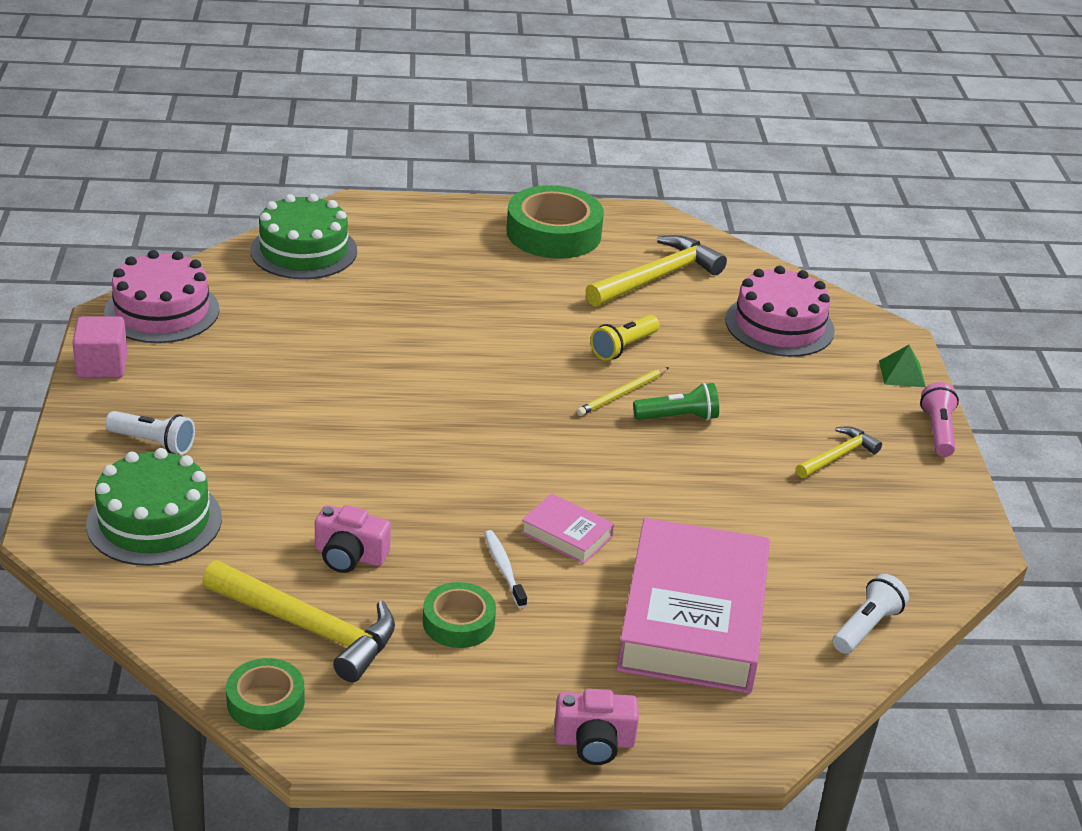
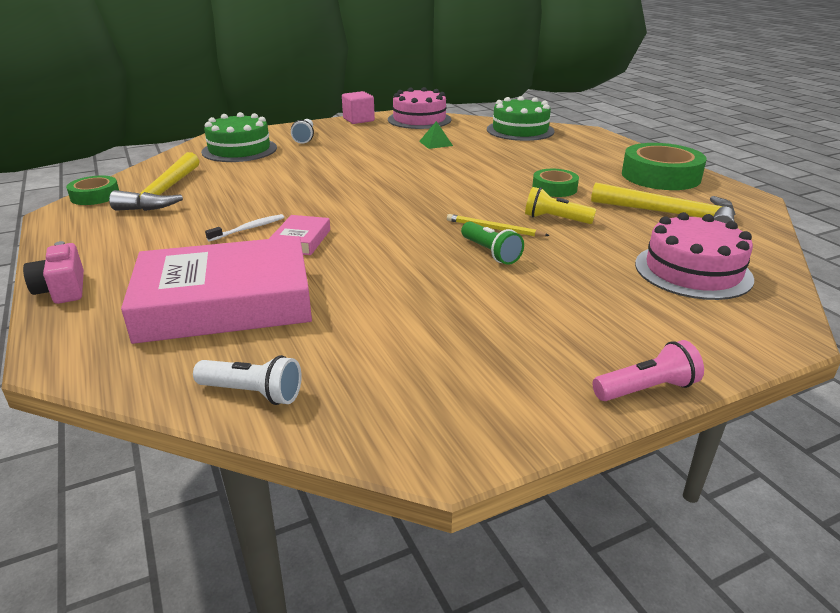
camera: 70 degrees right, 5 degrees down
(349, 556) = (236, 190): pink camera -> none
(458, 622) = (184, 226): green tape -> green tape (554, 188)
(838, 456) = (523, 333): yellow hammer -> none
(902, 373) = (722, 348): green pyramid -> green pyramid (436, 143)

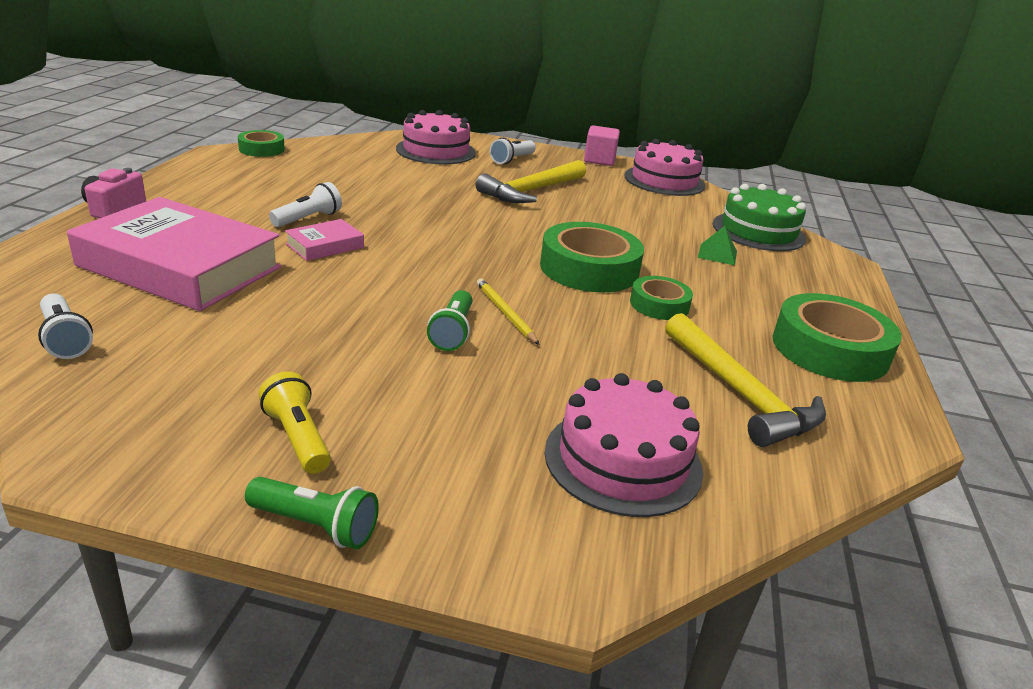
camera: 35 degrees right, 0 degrees up
(164, 193) = (309, 165): yellow hammer -> yellow hammer (531, 191)
(239, 150) = (436, 151): green cake -> pink cake
(249, 229) = (308, 219): white toothbrush -> white flashlight
(436, 143) = (629, 210): green pyramid -> green pyramid (717, 254)
(483, 185) = (589, 268): none -> green tape
(555, 219) = (589, 334): yellow flashlight -> yellow flashlight (298, 438)
(646, 389) = (315, 526): pink flashlight -> green flashlight

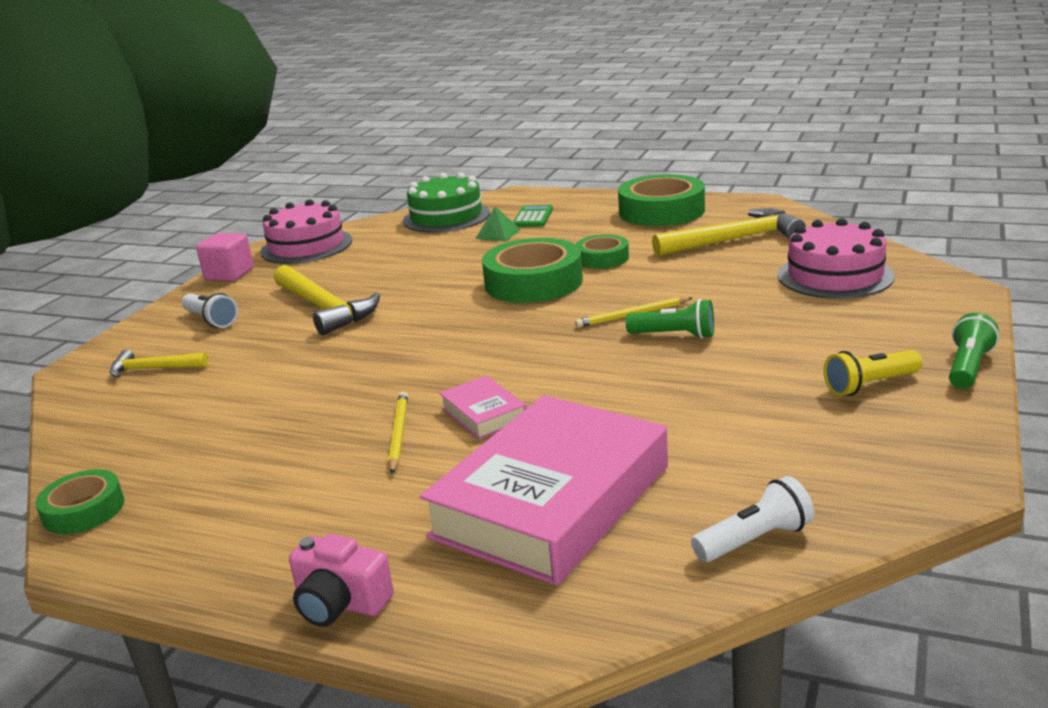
camera: 75 degrees left, 5 degrees down
(308, 219) = (398, 434): white flashlight -> yellow pencil
(436, 151) = (153, 369): pink cake -> yellow hammer
(774, 272) = (533, 217): none -> green calculator

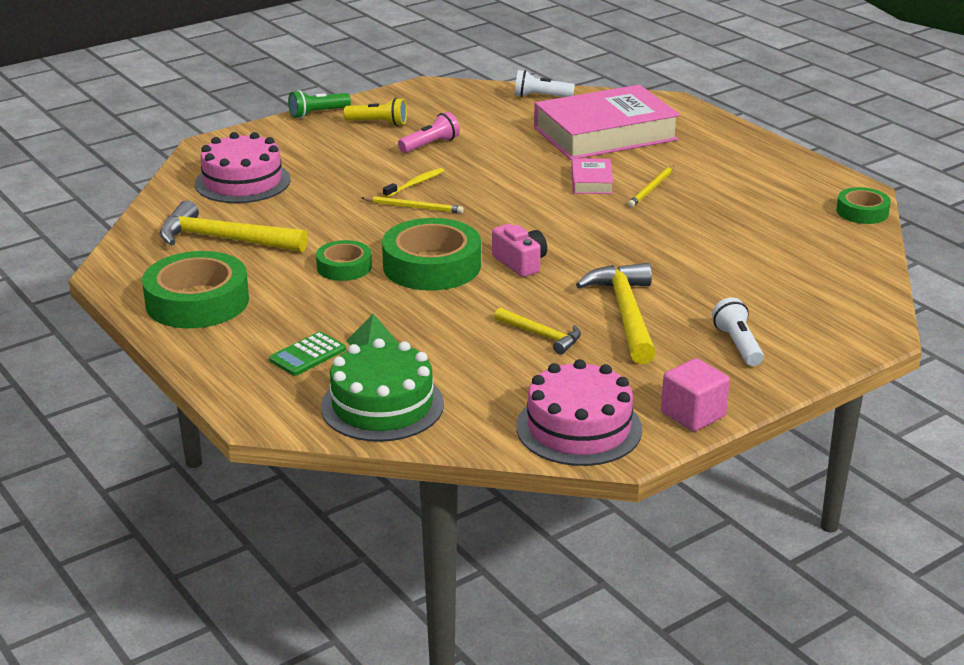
camera: 150 degrees left, 5 degrees up
(153, 369) = (804, 305): yellow hammer -> yellow hammer (542, 335)
(340, 603) = (734, 132): pink camera -> pink camera (520, 263)
(674, 335) = (415, 184): green flashlight -> yellow toothbrush
(748, 383) = (430, 145): none -> pink flashlight

